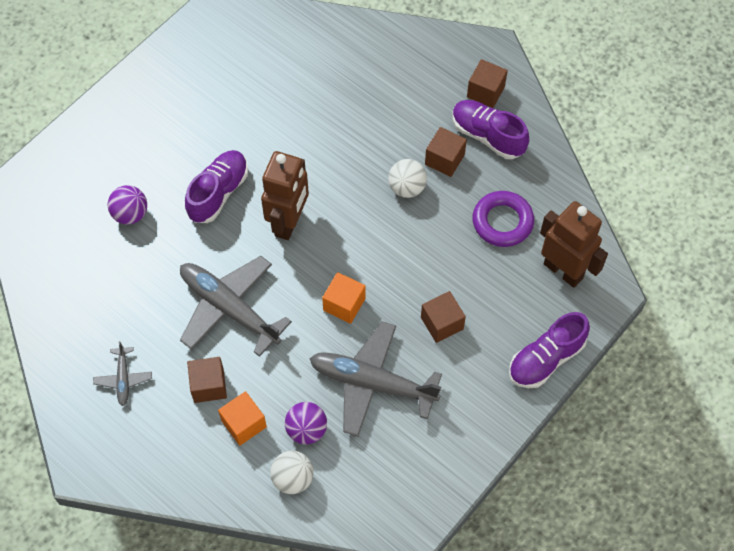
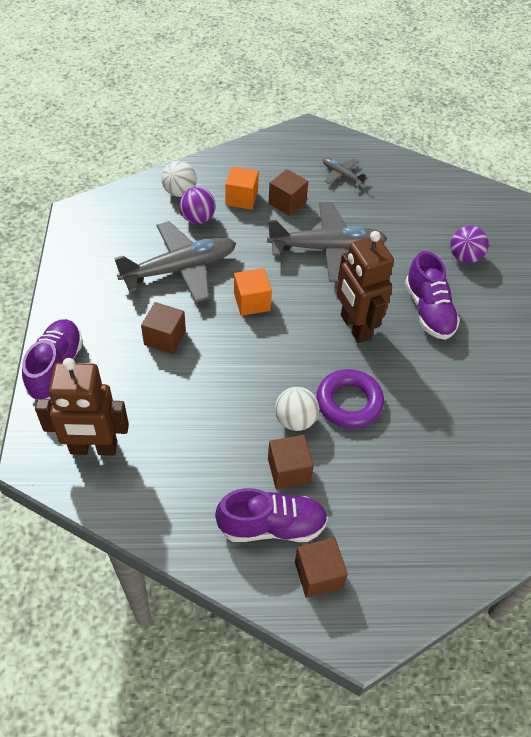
camera: 135 degrees right, 10 degrees down
(502, 222) = (185, 452): purple ring -> purple ring (349, 402)

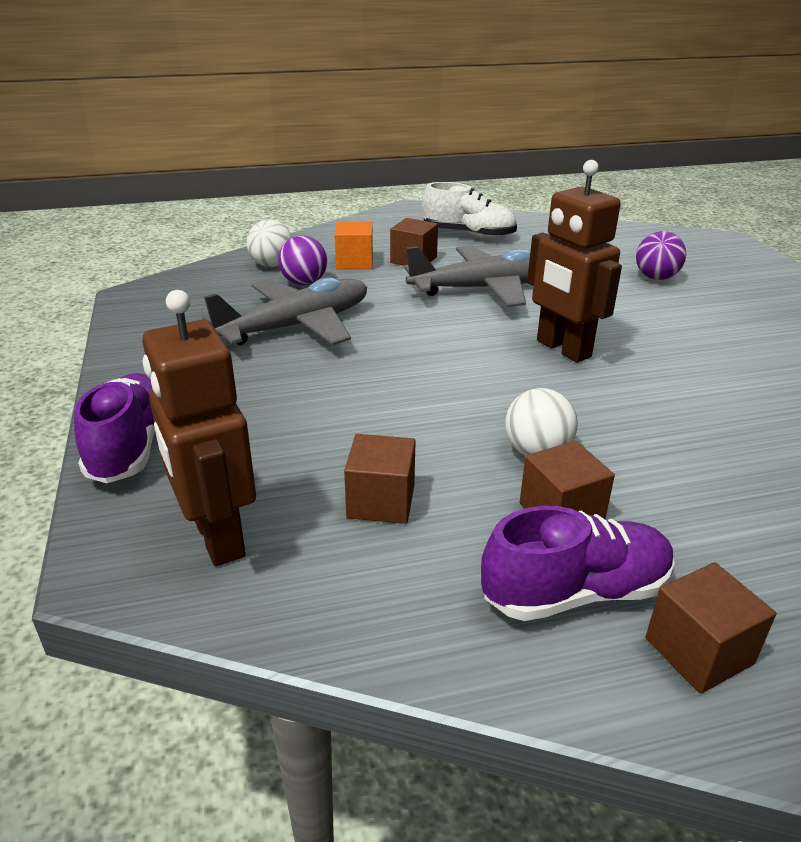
camera: 10 degrees left, 20 degrees down
(93, 448) = (217, 537): brown robot -> brown robot turned 75 degrees clockwise
(165, 338) = (298, 392): brown cube -> brown cube (381, 501)
(252, 302) = (410, 343): orange cube -> none
(342, 175) = (468, 235): grey plane -> white shoe
(349, 402) = (603, 421): purple ring -> none
(428, 311) = (647, 324): purple shoe -> none

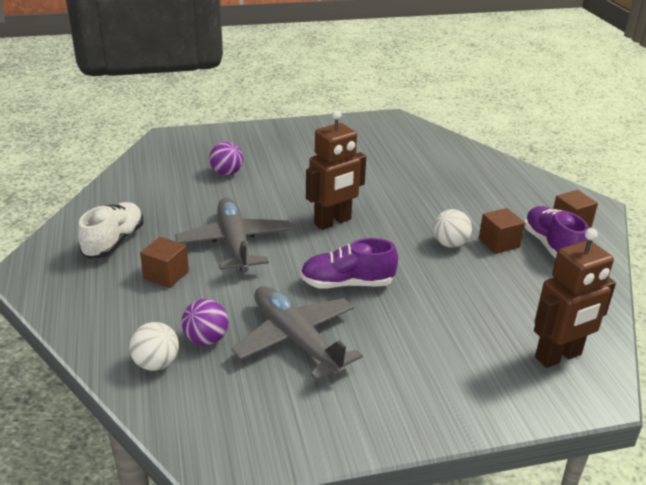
camera: 90 degrees left, 0 degrees up
(131, 447) = (485, 410): purple shoe -> purple shoe (347, 284)
(354, 262) = (163, 309): orange cube -> none
(381, 501) = (508, 298): brown cube -> none

